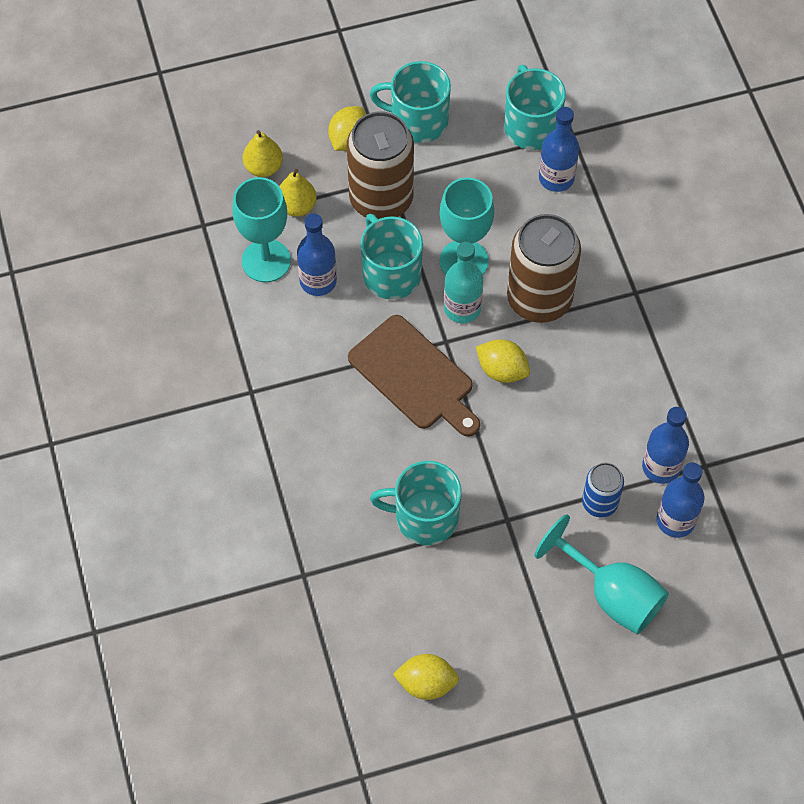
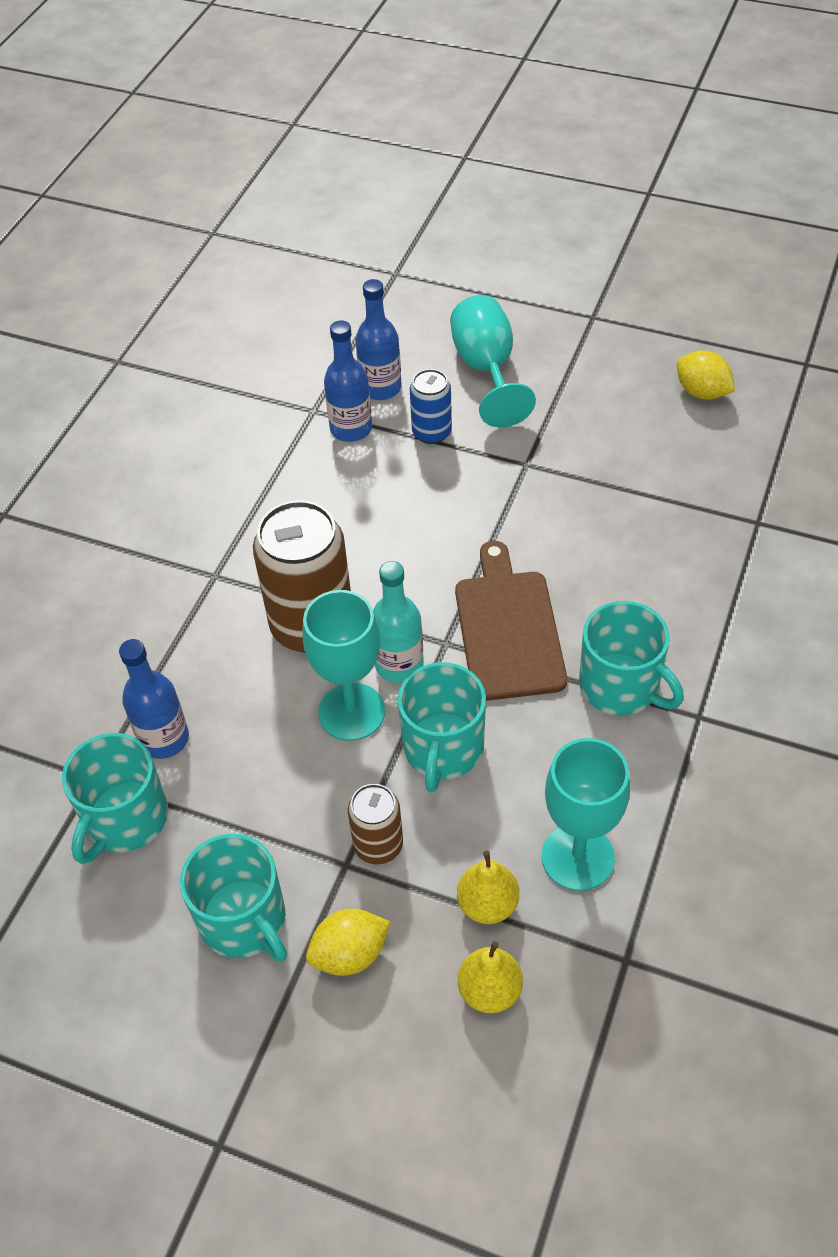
camera: 140 degrees left, 10 degrees down
(318, 281) = (533, 792): blue bottle -> none
(381, 199) = (378, 845): brown can -> brown can, size x0.53
(424, 517) = (602, 505): turquoise mug -> turquoise mug (620, 686)
(502, 370) = (414, 583): yellow lemon -> none

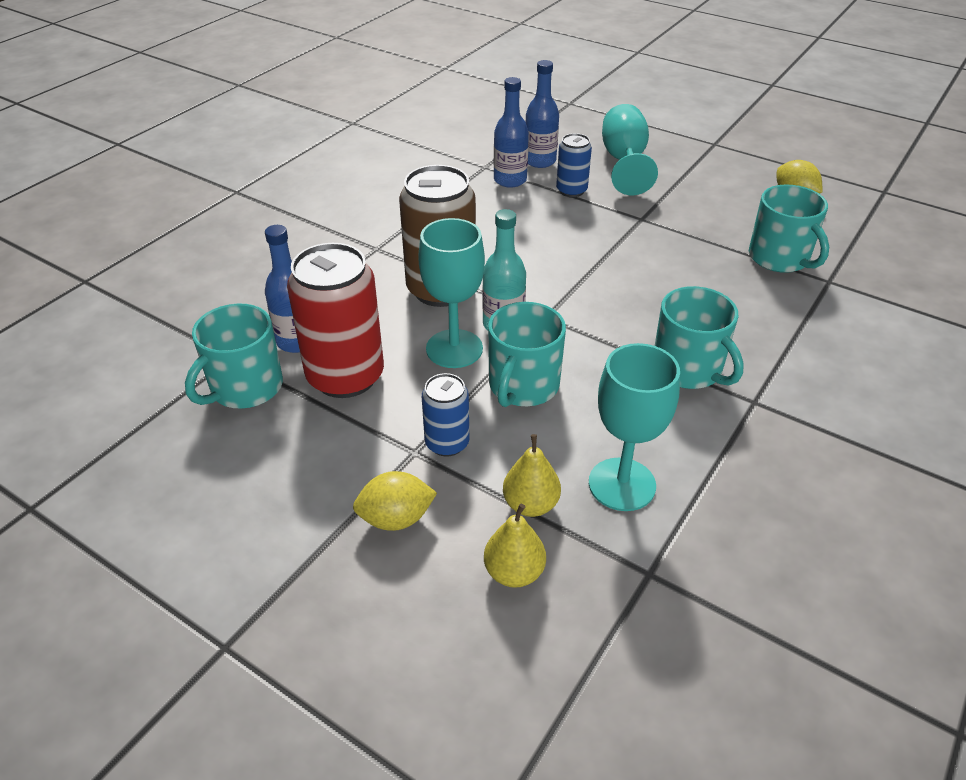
camera: 10 degrees right, 10 degrees down
(237, 778) = (345, 376): none -> red can
(244, 920) = (313, 476): turquoise mug -> turquoise mug (779, 258)
(378, 845) = (447, 443): brown can -> blue can
(508, 629) = (600, 316): brown cutting board -> none

